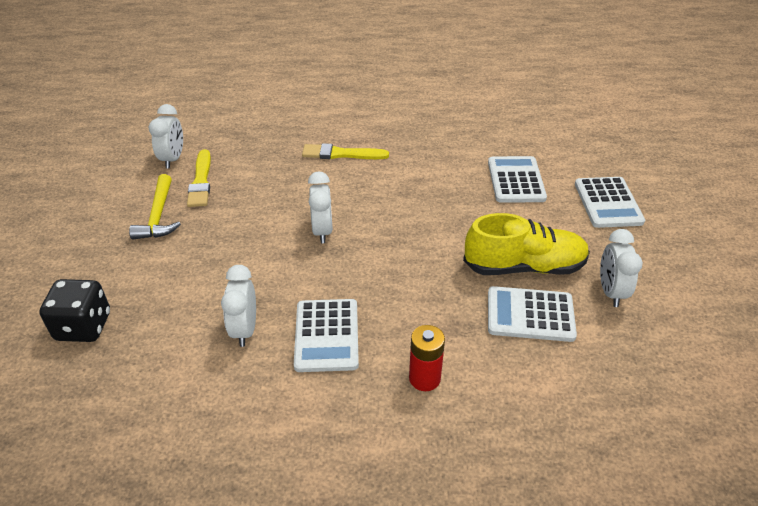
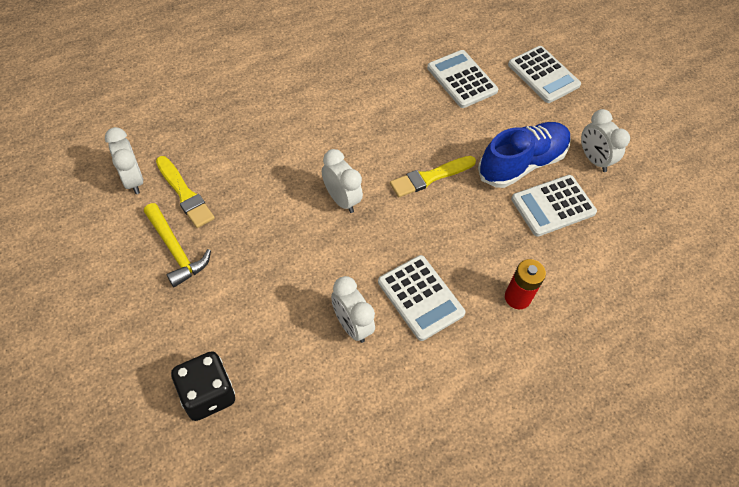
camera: 35 degrees left, 15 degrees up
(341, 154) = (295, 109): yellow brush -> yellow brush (430, 177)
(524, 266) = (521, 164): yellow shoe -> blue shoe

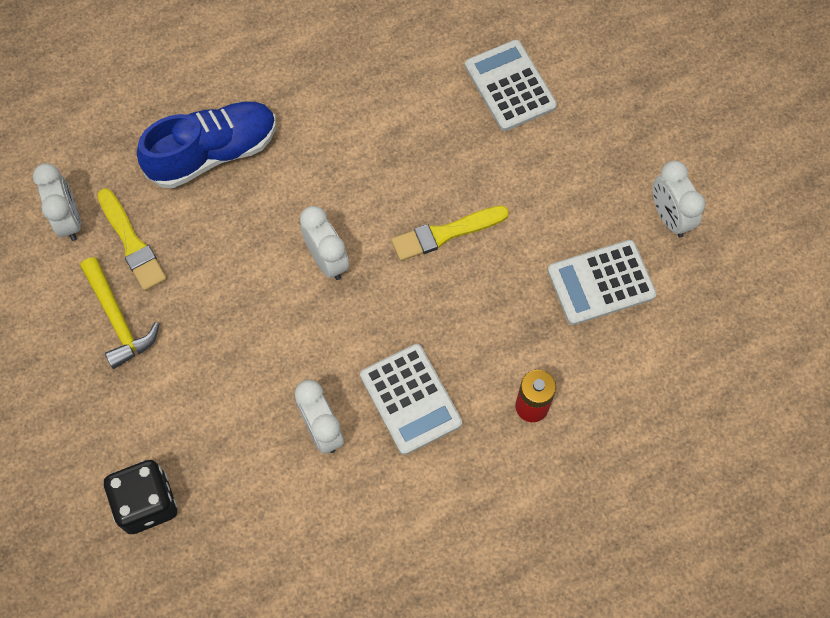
camera: 10 degrees right, 10 degrees up
(521, 164) = (570, 219): blue shoe -> blue shoe (213, 153)
(543, 75) = (625, 82): white calculator -> none

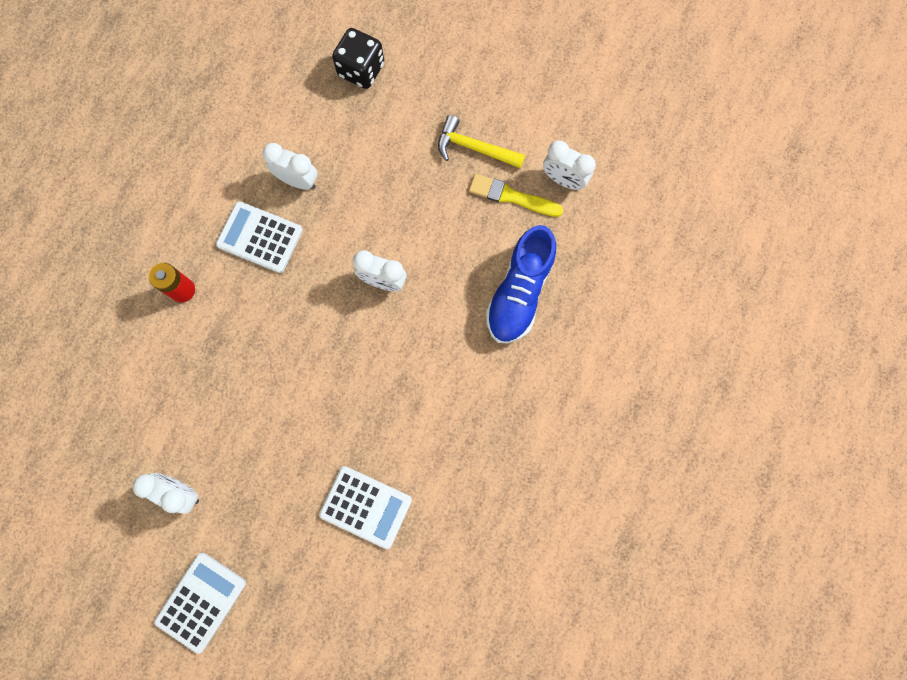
camera: 140 degrees right, 10 degrees up
(445, 233) = (323, 358): yellow brush -> none
(601, 283) = (195, 406): white calculator -> white calculator (201, 601)

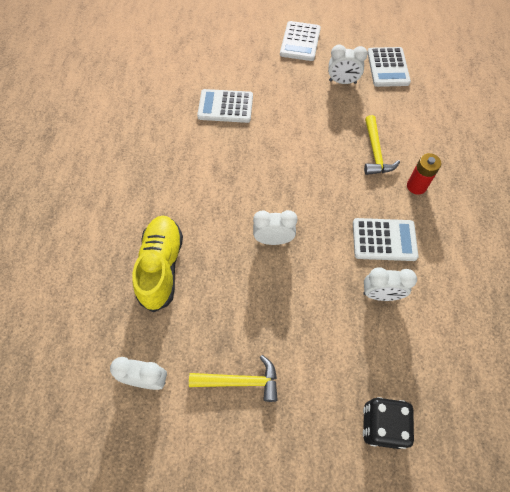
camera: 160 degrees right, 15 degrees down
(100, 495) = (388, 67): none -> white calculator
(203, 355) = (375, 152): none -> yellow hammer
(511, 196) = (191, 346): yellow brush -> none
(519, 292) = (161, 267): blue shoe -> yellow shoe

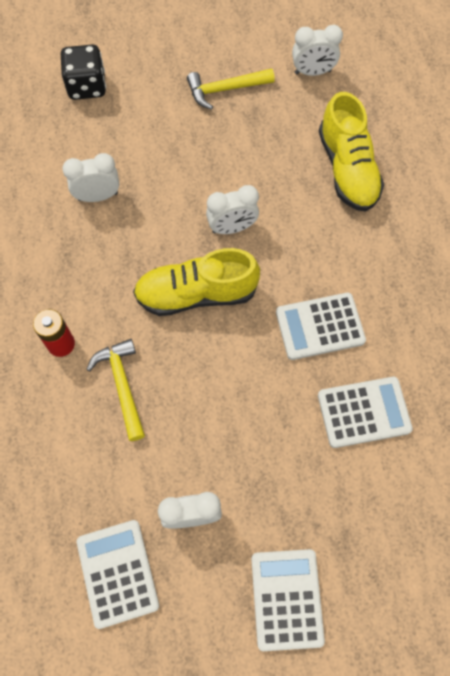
camera: 165 degrees right, 5 degrees up
(313, 197) = (196, 294): none -> yellow shoe
(384, 240) = (99, 259): white calculator -> white calculator (320, 326)

